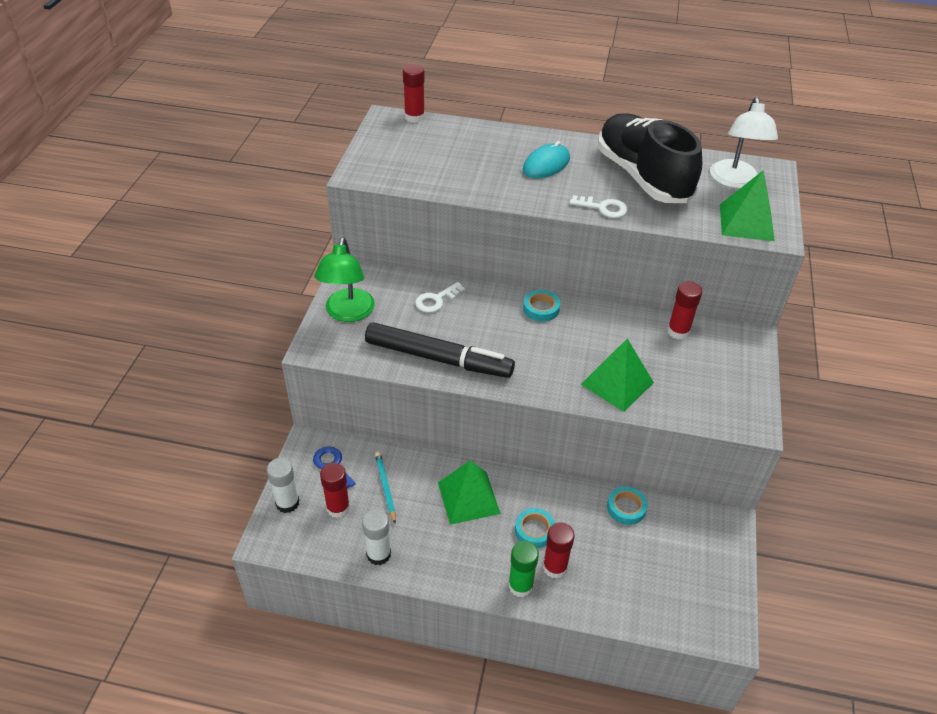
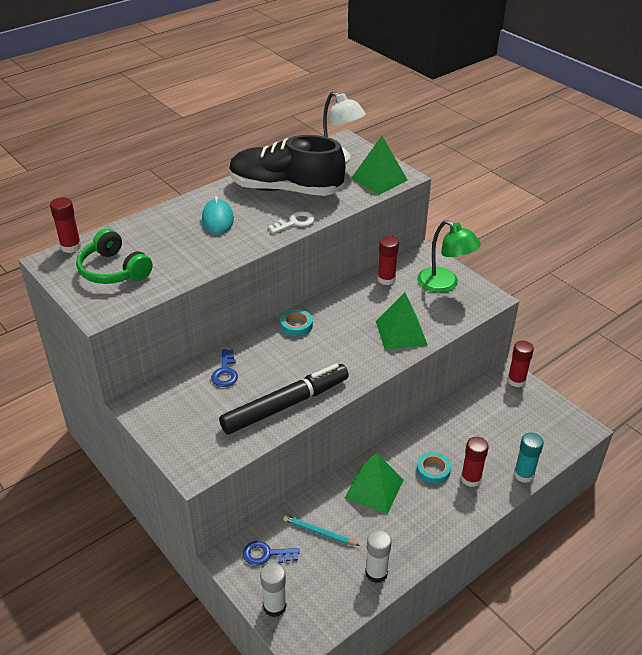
camera: 50 degrees left, 5 degrees down
(338, 508) = (310, 574): red glue stick -> red glue stick (516, 381)
(348, 313) = (180, 429): green lamp -> green lamp (444, 284)
(413, 152) = (114, 270): none -> green headphones
(436, 300) = (225, 372): white key -> blue key
(520, 585) = (470, 506): green glue stick -> none
(606, 611) = (523, 474): none -> turquoise glue stick
(626, 508) = (456, 413): turquoise tape -> none

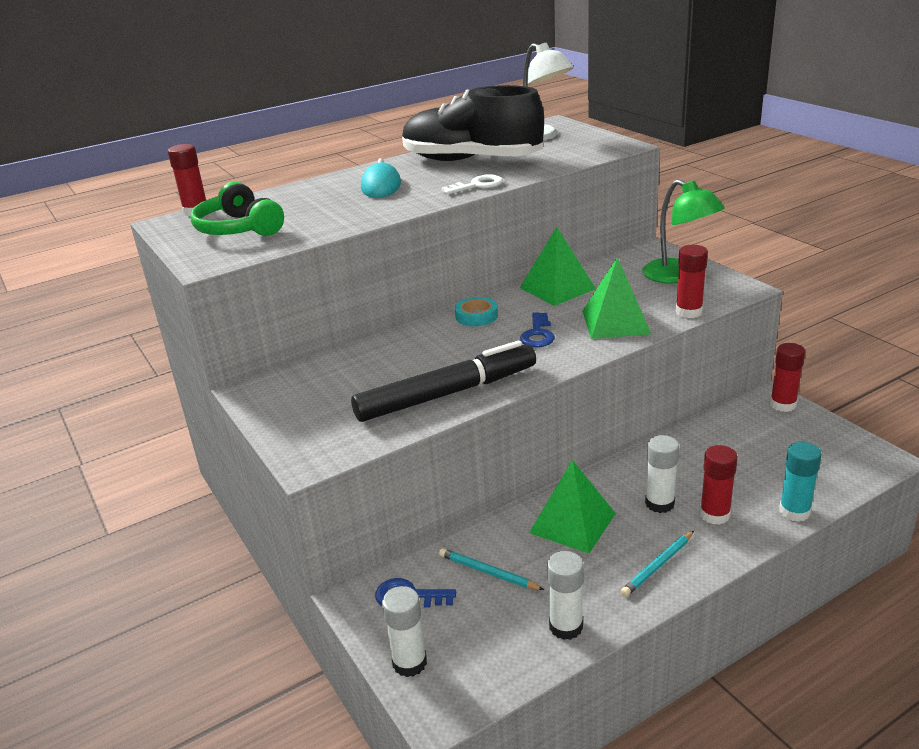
camera: 10 degrees right, 10 degrees down
(225, 372) = (374, 361): blue key -> blue key (538, 334)
(379, 179) = (592, 149): green pyramid -> green pyramid (557, 288)
(386, 279) = (601, 272): red glue stick -> red glue stick (689, 312)
(433, 470) = (659, 503): turquoise tape -> white glue stick
(434, 522) = (658, 565): none -> turquoise pencil

